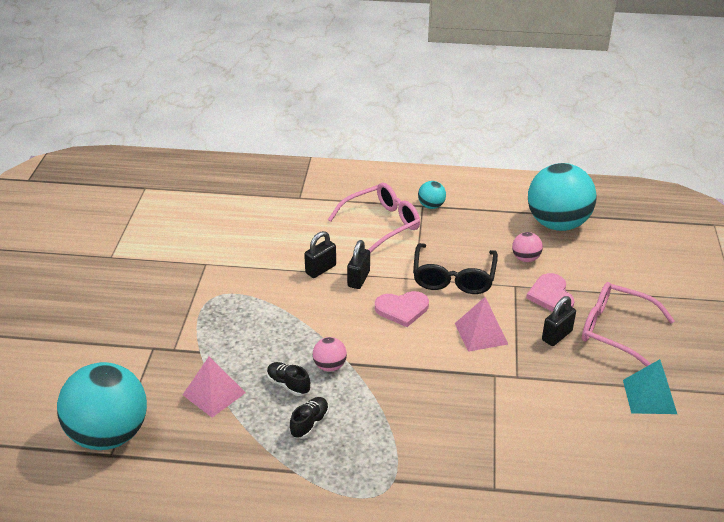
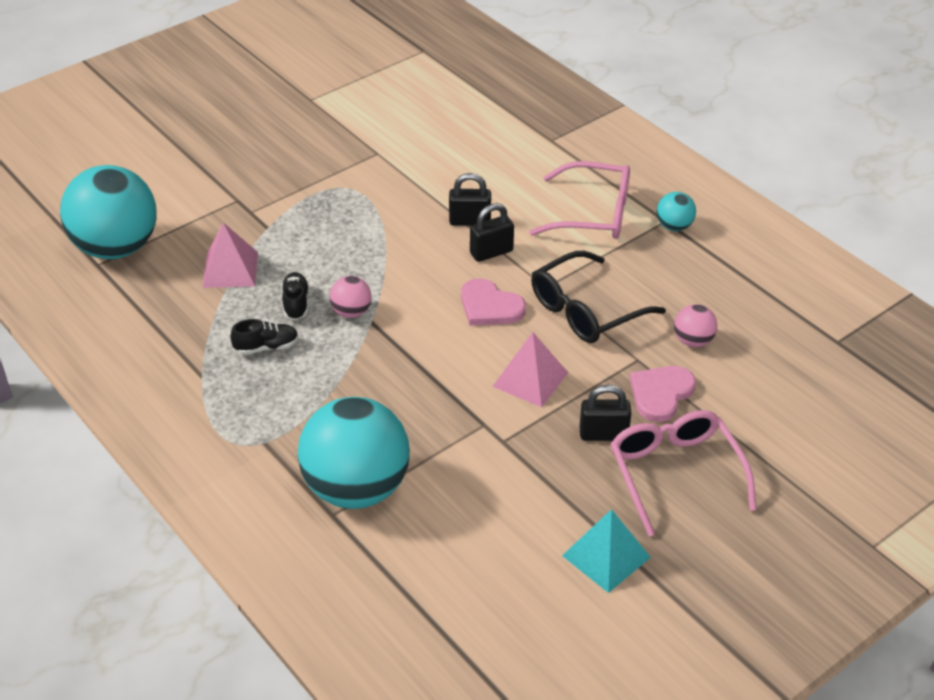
camera: 45 degrees right, 5 degrees up
(557, 224) = (789, 329): turquoise ball -> turquoise ball (356, 488)

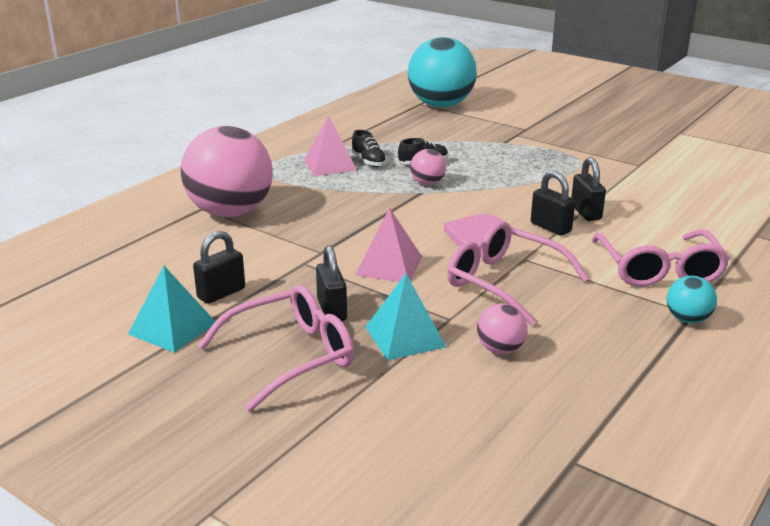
camera: 75 degrees right, 15 degrees down
(230, 269) = (445, 138): pink pyramid -> pink pyramid (330, 165)
(356, 488) = (230, 212): turquoise ball -> pink ball
(548, 513) = (221, 293): none -> black padlock
(586, 310) = (504, 282): black glasses -> pink glasses
(661, 394) = (405, 337): pink heart -> turquoise pyramid

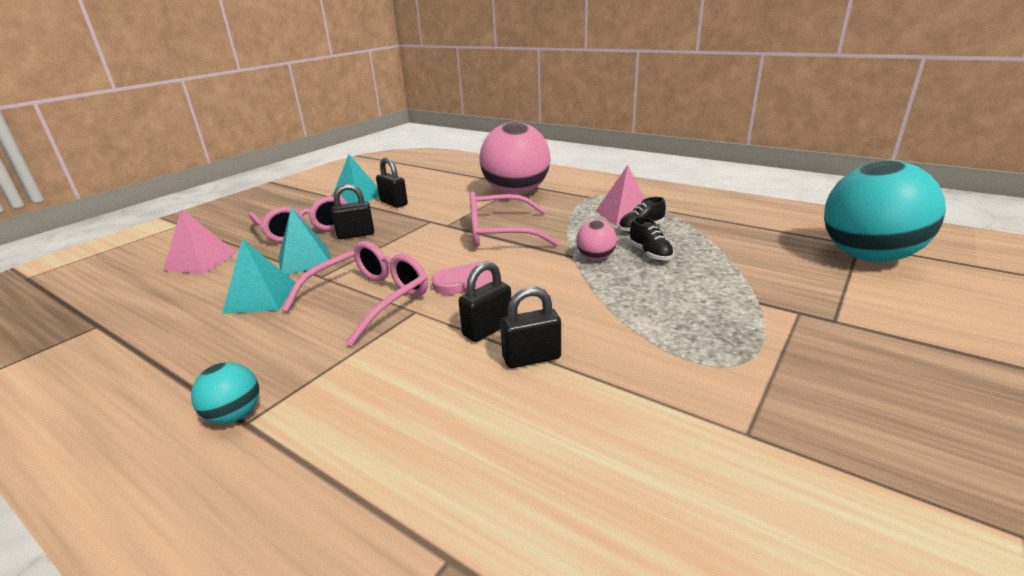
camera: 90 degrees right, 0 degrees up
(389, 265) = (417, 249): pink pyramid -> pink pyramid (201, 261)
(500, 349) = (261, 297): pink ball -> turquoise pyramid
(659, 270) = (359, 407): pink glasses -> pink glasses (500, 233)

